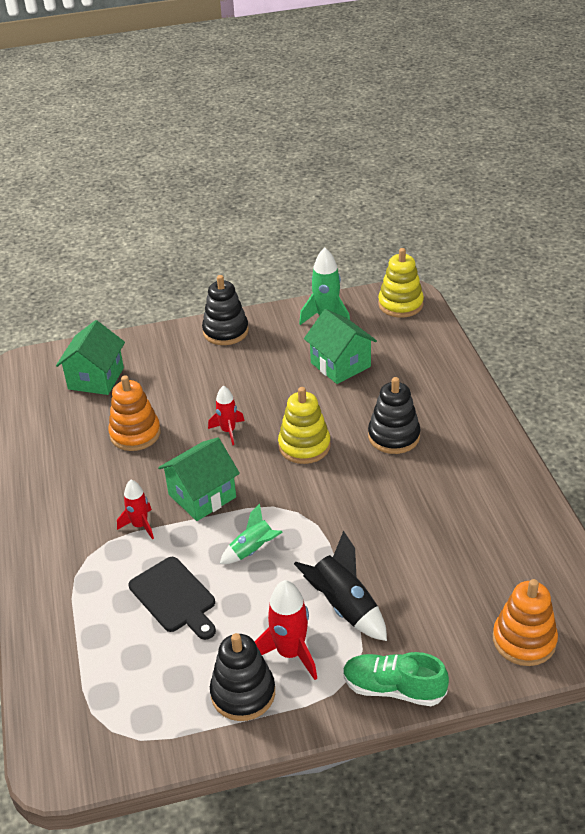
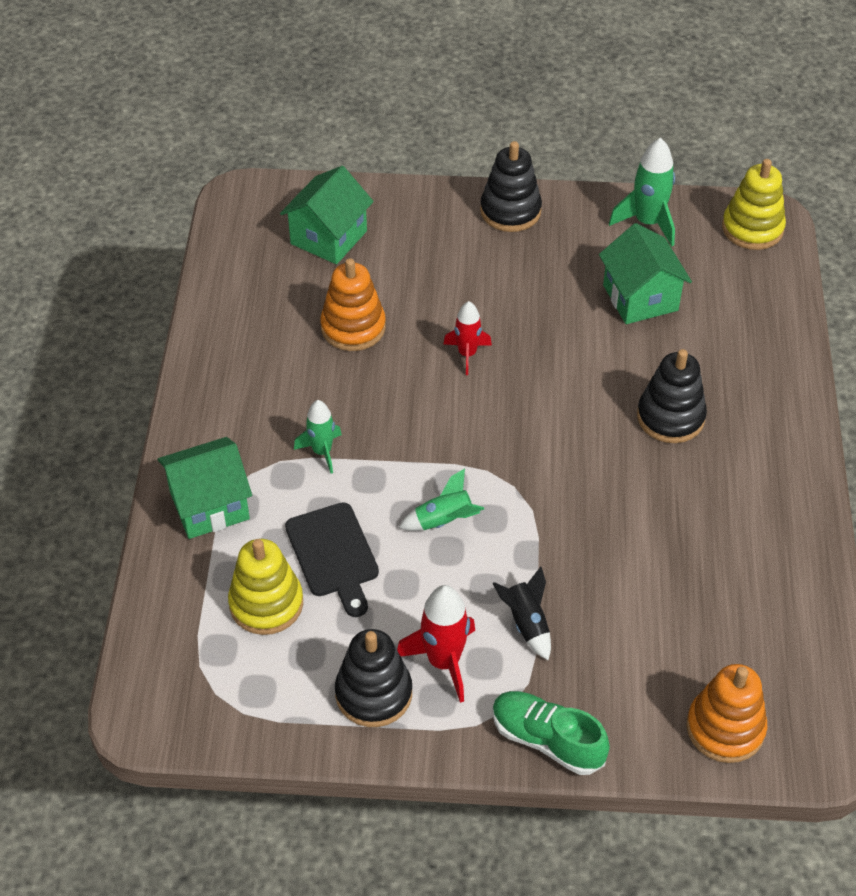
camera: 15 degrees right, 10 degrees up
(140, 525) = (322, 452): red rocket -> green rocket
(202, 496) = (407, 433): green house -> green house (209, 505)
(304, 446) = (553, 400): yellow stacking toy -> yellow stacking toy (266, 604)
(344, 606) = (526, 623): black rocket -> black rocket, size x0.65

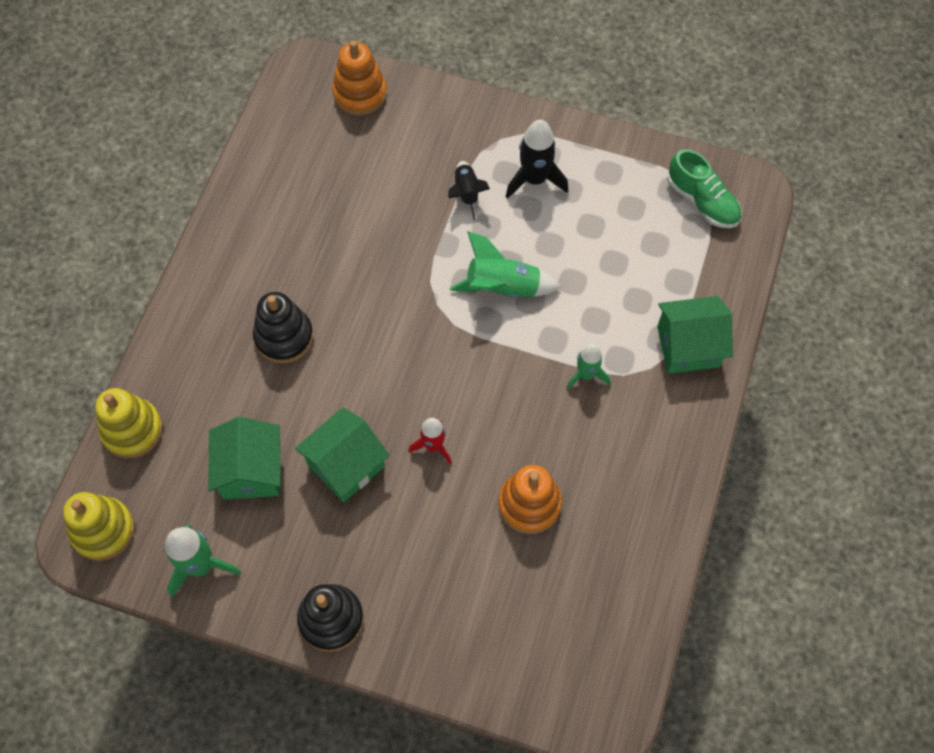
camera: 165 degrees left, 15 degrees up
(266, 604) = (654, 252): yellow stacking toy -> yellow stacking toy (132, 430)
(328, 237) = (527, 630): green house -> green house (346, 465)
(334, 554) = (595, 279): black cutting board -> none
(373, 693) = (589, 169): black stacking toy -> none
(443, 661) = (534, 179): red rocket -> black rocket
(444, 521) = (502, 287): green rocket -> green rocket, size x1.54
(547, 740) = (480, 112): green shoe -> green shoe (702, 201)

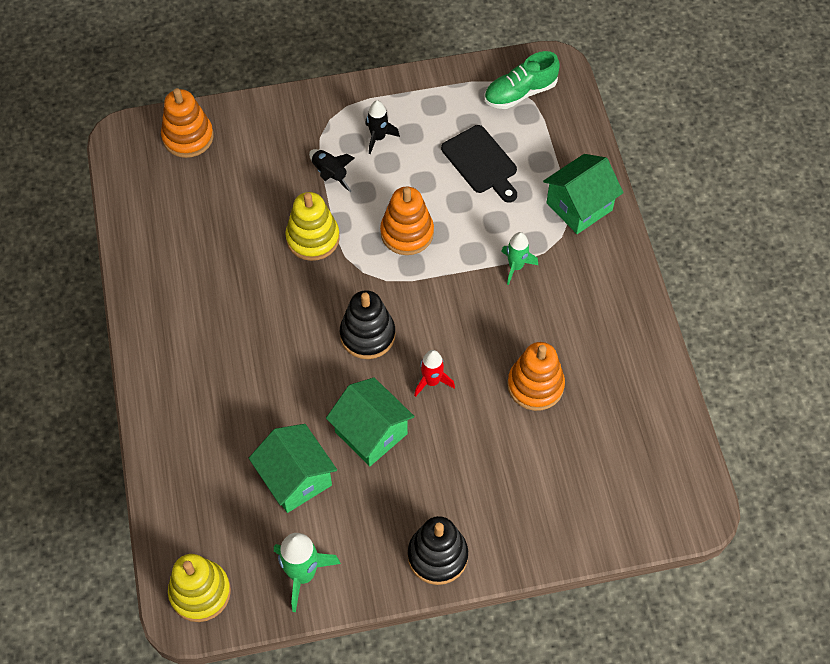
camera: 30 degrees left, 5 degrees down
(132, 430) = (171, 500): yellow stacking toy -> yellow stacking toy (313, 238)
(284, 337) = (252, 360): black stacking toy -> black stacking toy (367, 335)
(346, 465) = (371, 433): green house -> green house turned 60 degrees counterclockwise
(502, 287) = (407, 233): green rocket -> orange stacking toy
(534, 179) = (378, 138): black rocket -> black rocket, size x0.65
(619, 253) = (481, 162): none -> black cutting board
(702, 201) = (520, 93): green shoe -> green shoe turned 135 degrees clockwise

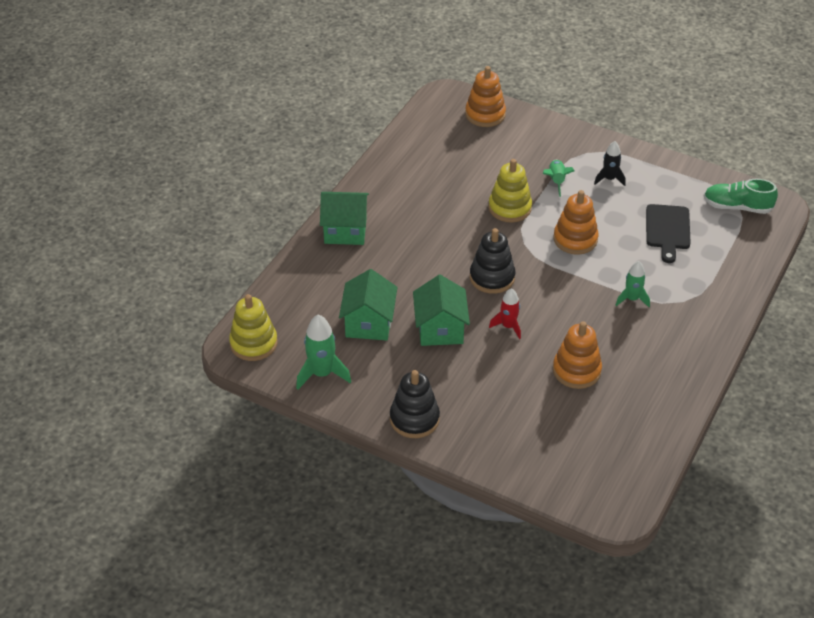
camera: 40 degrees right, 15 degrees down
(330, 174) = (556, 181): black rocket -> green rocket
(579, 206) = (714, 292): green house -> green house (345, 230)

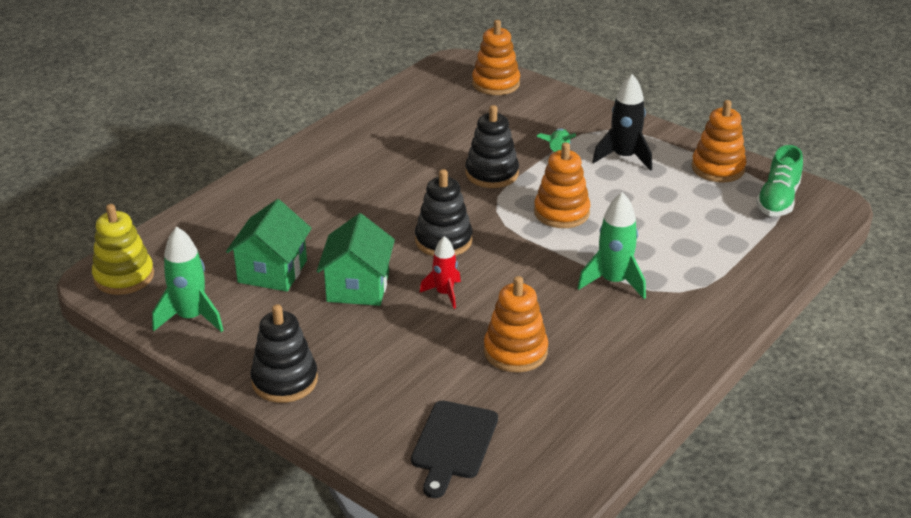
camera: 10 degrees right, 10 degrees down
(345, 230) = (286, 176): green house -> none
(510, 208) = (492, 174): yellow stacking toy -> black stacking toy
(609, 179) = (624, 157): black rocket -> black rocket, size x1.54
(632, 299) = (613, 282): green rocket -> green rocket, size x1.54
(668, 230) = (682, 214): black cutting board -> black cutting board (453, 444)
(684, 181) = (718, 168): none -> orange stacking toy
(737, 207) = (778, 200): green shoe -> green shoe turned 90 degrees counterclockwise

